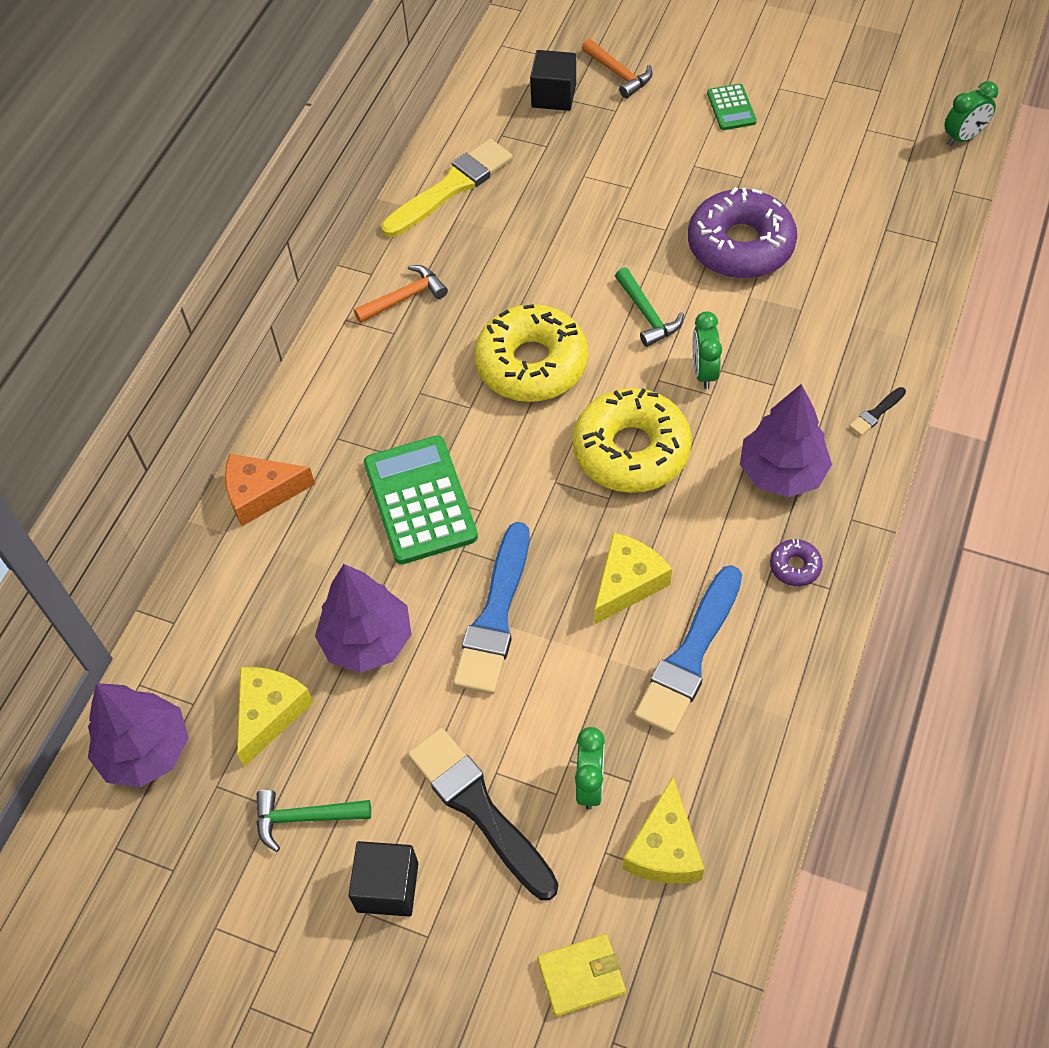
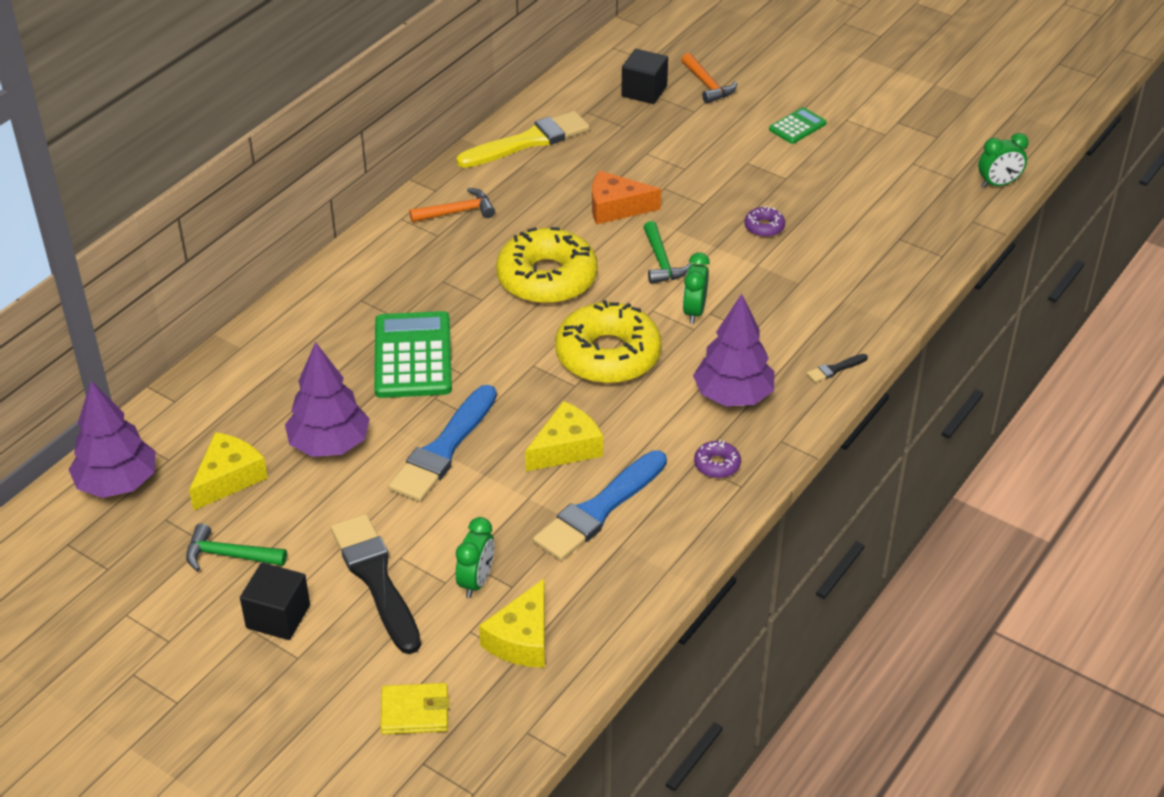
camera: 10 degrees right, 15 degrees down
(261, 493) = (282, 326): orange cheese -> orange cheese (616, 207)
(731, 108) = (797, 126): green calculator -> green calculator turned 135 degrees counterclockwise
(740, 245) = (764, 227): purple donut -> purple donut, size x0.42

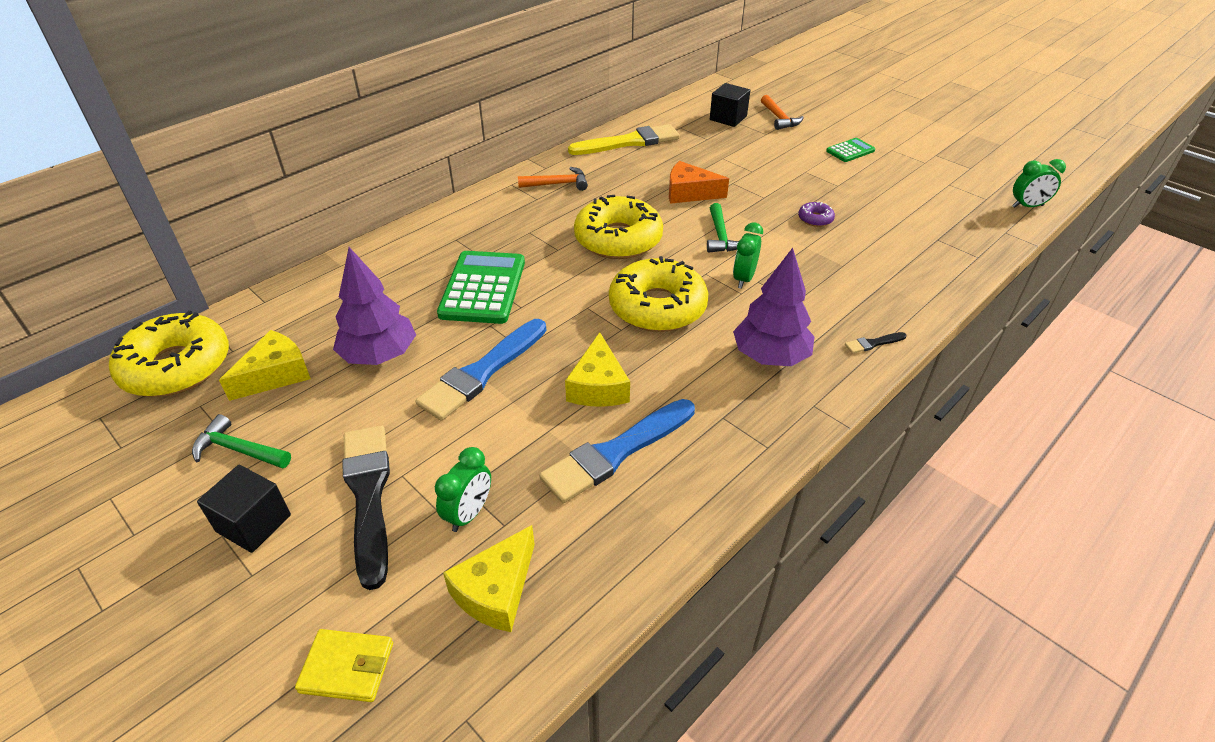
camera: 10 degrees right, 0 degrees up
(118, 483) = (176, 366): purple tree -> yellow donut
(566, 448) = (598, 386): yellow cheese -> yellow cheese turned 120 degrees clockwise
(717, 464) = (745, 421): purple donut -> none

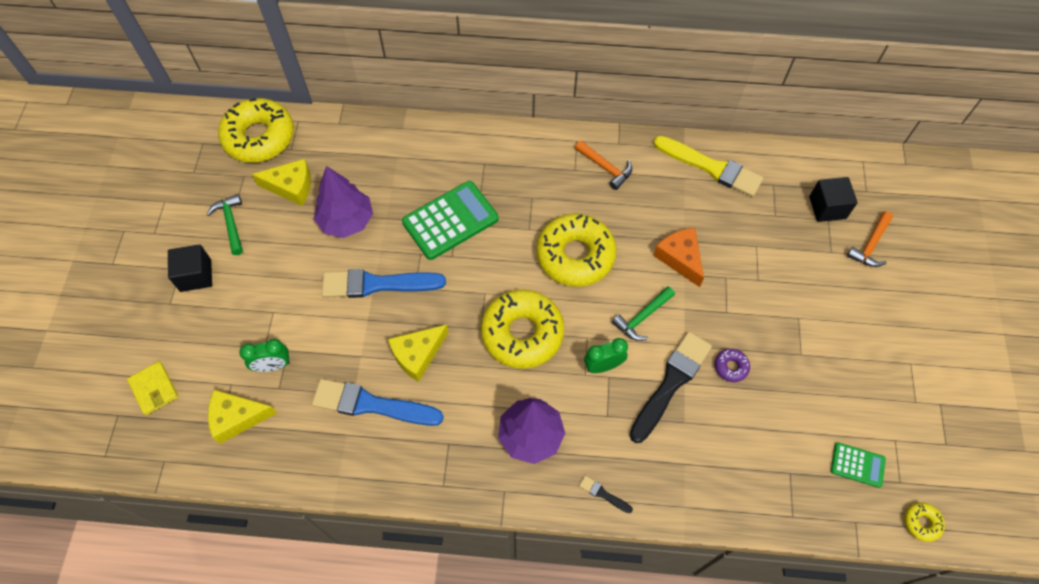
camera: 50 degrees right, 20 degrees up
(368, 495) = (249, 309): black brush -> black brush (671, 383)
(850, 151) = (871, 332): green calculator -> green calculator (857, 465)
(1027, 206) = (921, 523): green clock -> yellow donut

